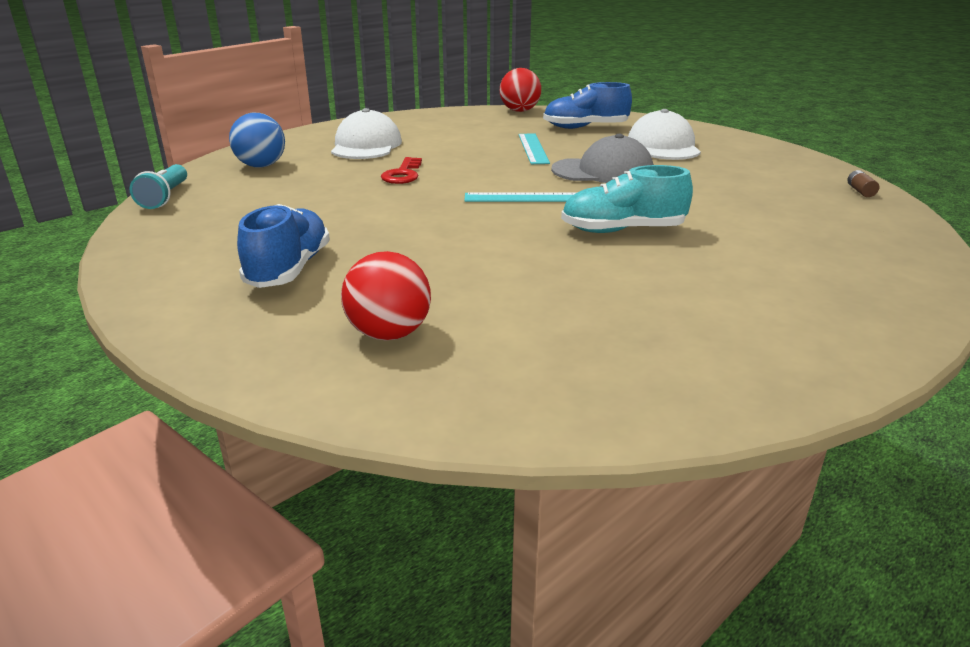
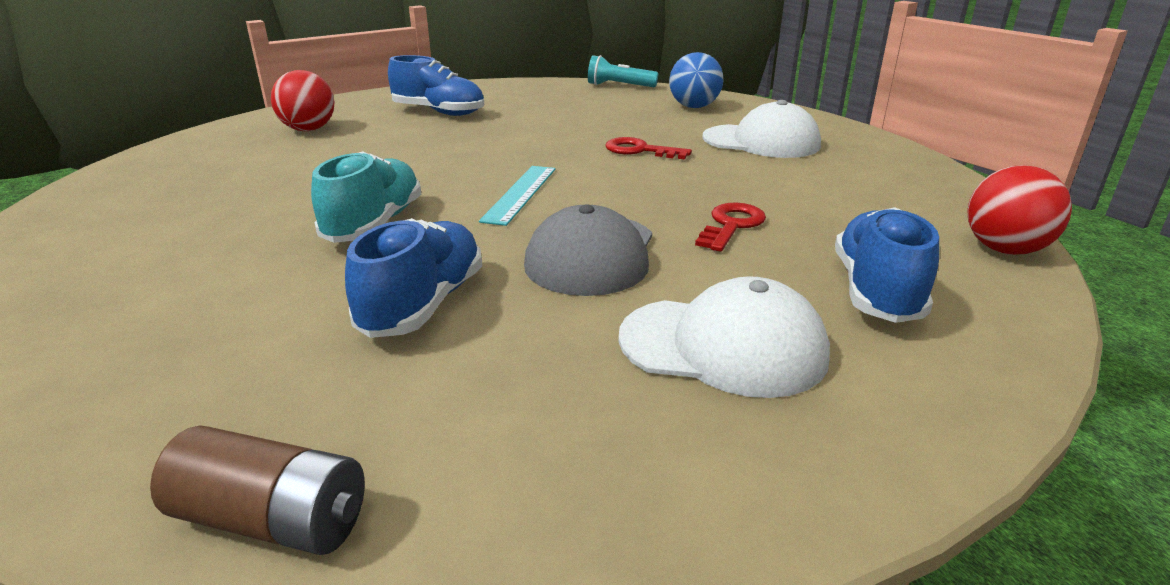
camera: 105 degrees right, 0 degrees up
(533, 148) = (731, 225): turquoise ruler -> red key
(702, 197) = (423, 304): none -> blue shoe
(860, 191) = (272, 520): brown battery -> brown battery, size x2.02

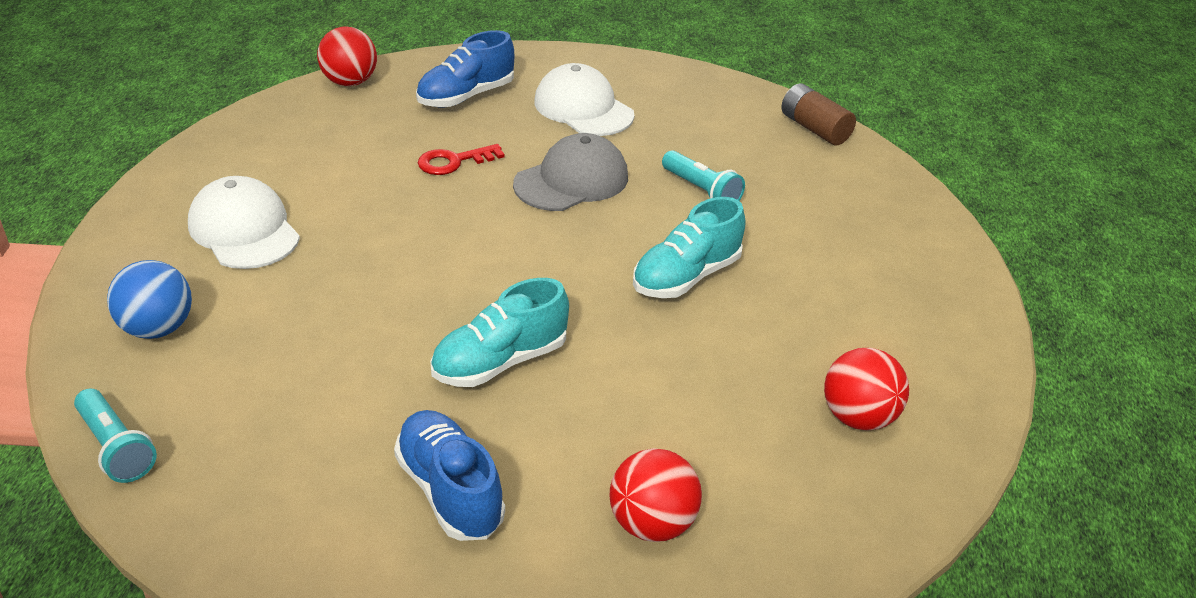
camera: 145 degrees left, 10 degrees up
(158, 196) = (858, 417): none -> red ball
(423, 304) = (702, 191): blue shoe -> turquoise flashlight
(476, 147) = (500, 362): none -> turquoise shoe
(520, 194) = (545, 261): turquoise ruler -> none
(640, 150) = (365, 272): red key -> none

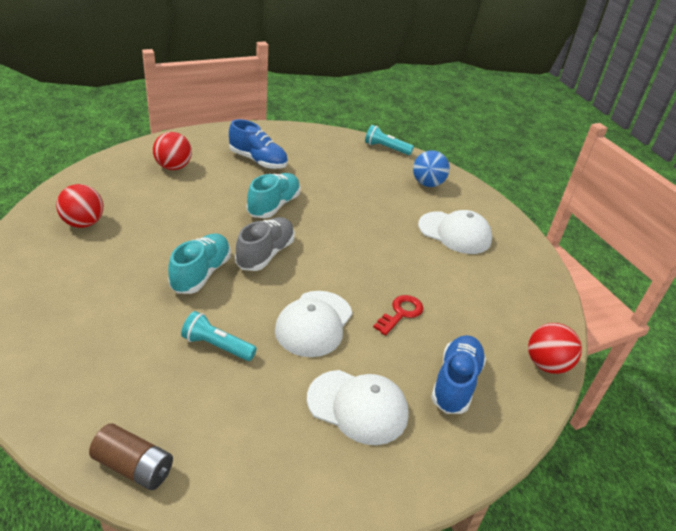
camera: 150 degrees right, 0 degrees up
(571, 181) = (314, 323): grey cap -> white cap
(575, 279) = (265, 254): none -> grey shoe

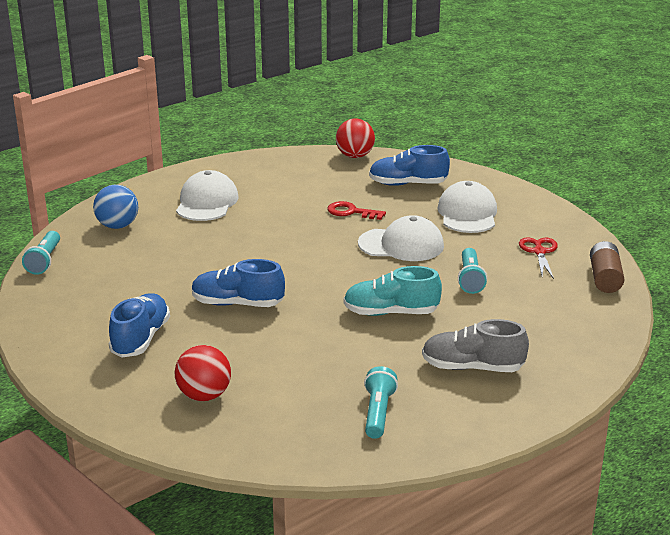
camera: 105 degrees left, 10 degrees down
(83, 223) = (378, 413): red ball -> turquoise flashlight
(232, 432) = (539, 252): none -> red scissors
(265, 254) = (329, 288): grey shoe -> grey shoe (472, 367)
(274, 205) = (237, 304): turquoise shoe -> blue shoe

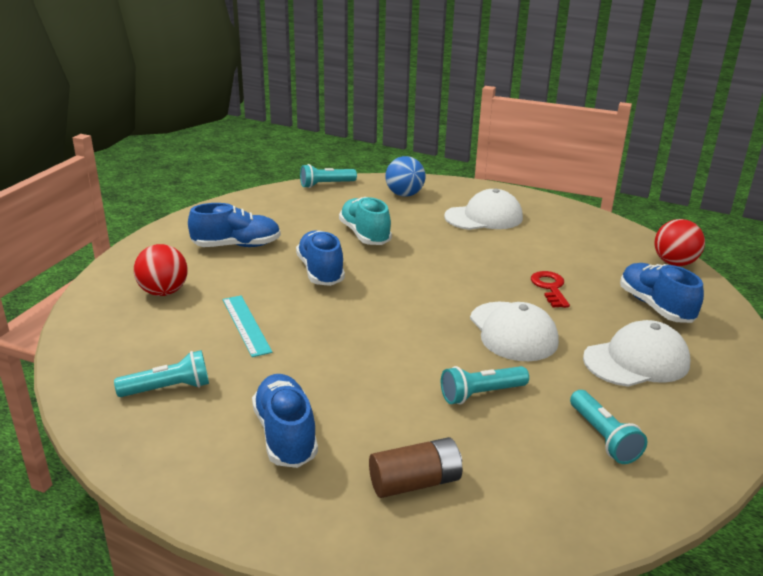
camera: 65 degrees right, 0 degrees up
(303, 359) = (246, 325): none -> turquoise ruler
(391, 313) = (364, 355): turquoise shoe -> turquoise shoe (364, 235)
(472, 367) = (285, 435): grey shoe -> blue shoe
(539, 252) = (603, 437): red scissors -> turquoise flashlight
(604, 278) = (592, 515): brown battery -> brown battery (415, 482)

